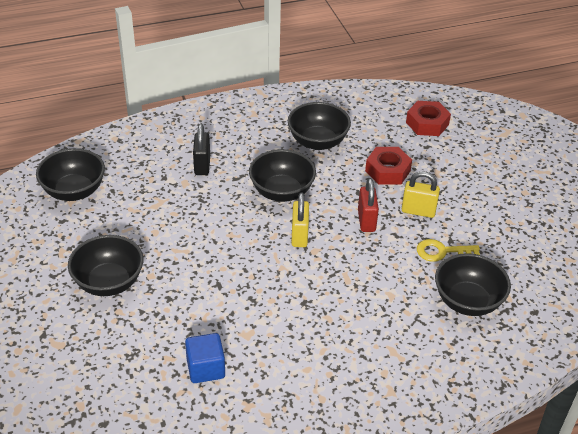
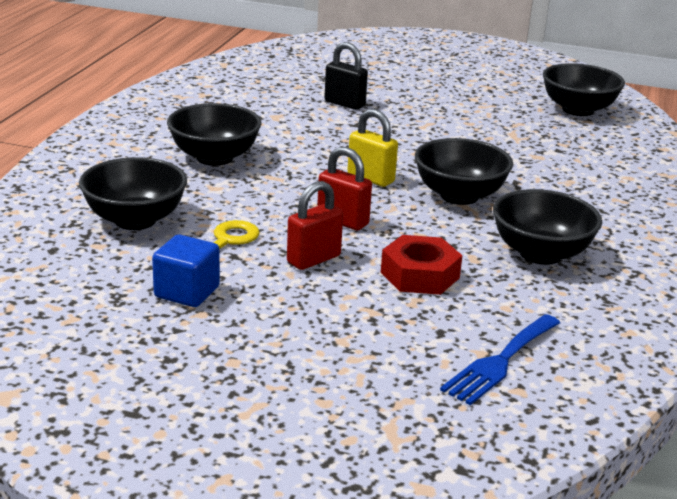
camera: 125 degrees right, 15 degrees down
(109, 282) = (421, 91): black bowl -> black bowl (214, 158)
(202, 165) = (561, 173): black padlock -> black padlock (344, 104)
(206, 368) = (265, 93): blue cube -> blue cube (187, 292)
(418, 211) = (313, 259): yellow padlock -> red padlock
(427, 123) = (500, 361): red nut -> blue fork

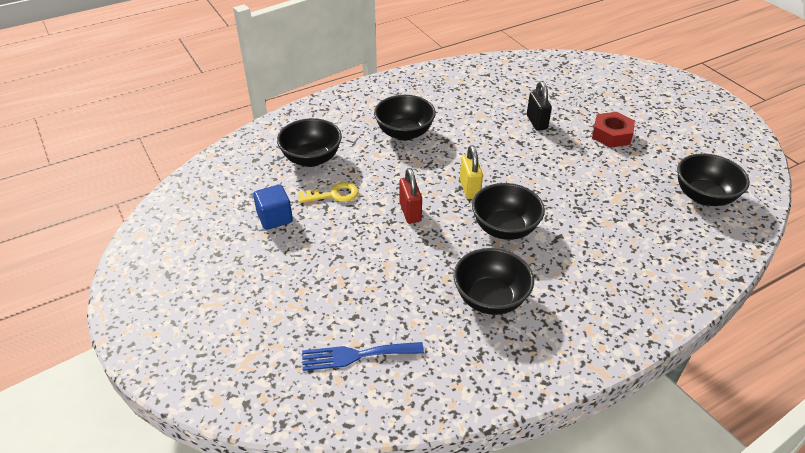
camera: 45 degrees right, 15 degrees up
(313, 259) = (359, 230): red padlock -> none
(420, 275) = (398, 272): red nut -> red nut (611, 135)

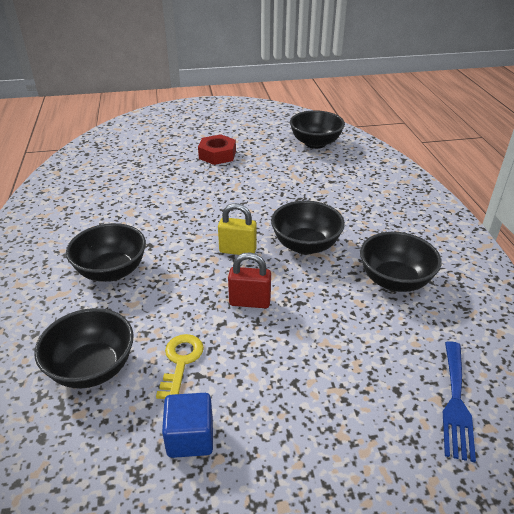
camera: 70 degrees left, 5 degrees down
(536, 122) = (169, 184): black padlock -> none

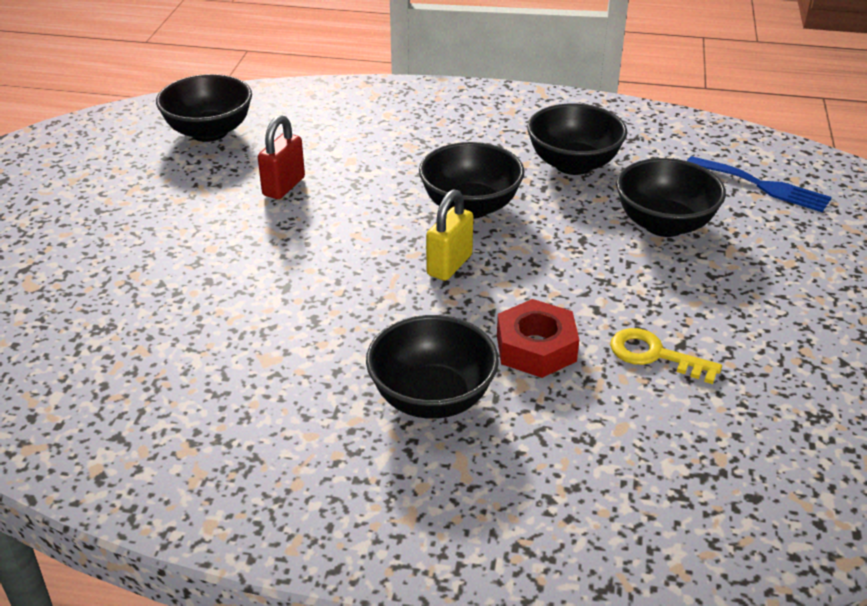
camera: 70 degrees left, 0 degrees up
(92, 368) = (642, 438): black bowl -> black bowl (664, 224)
(190, 437) = (775, 366): blue cube -> none
(217, 155) = (156, 231): red nut -> red nut (536, 348)
(250, 302) = (565, 277): red padlock -> red padlock (284, 186)

